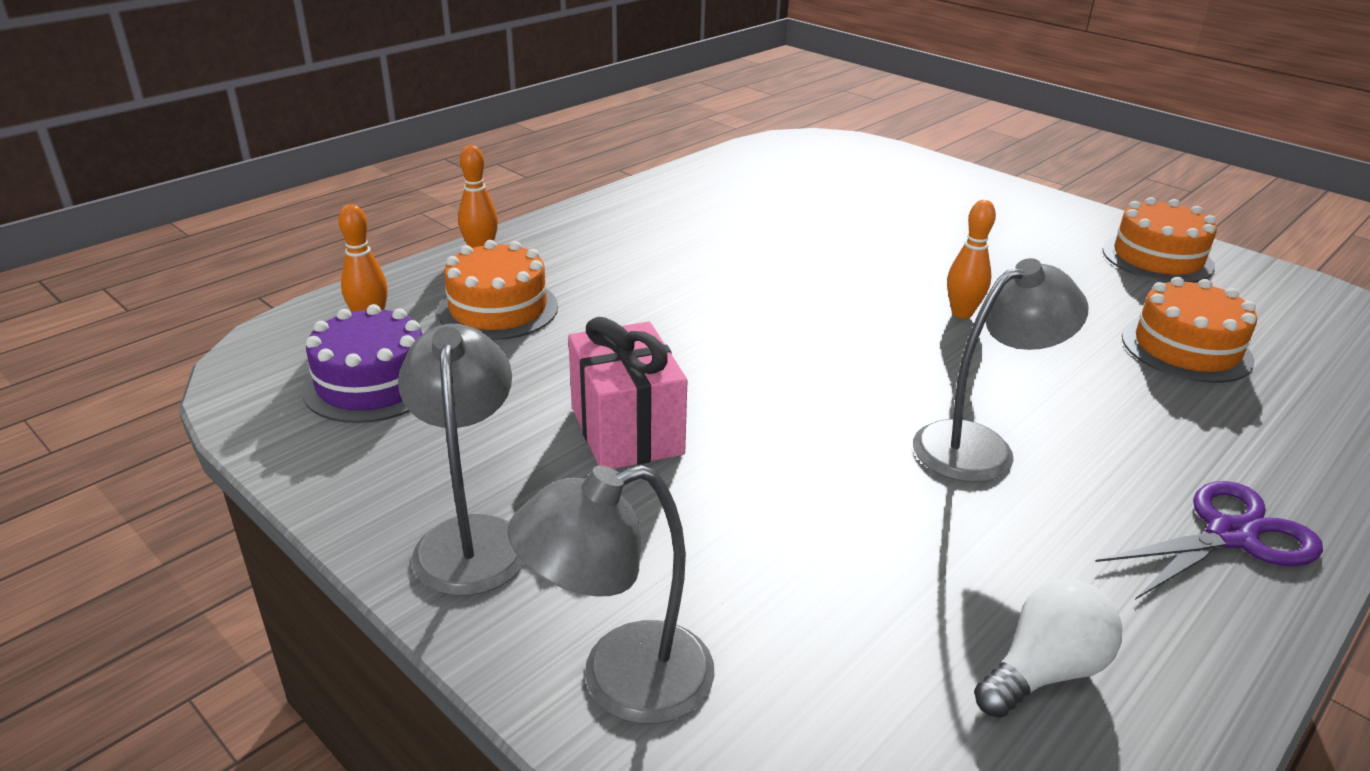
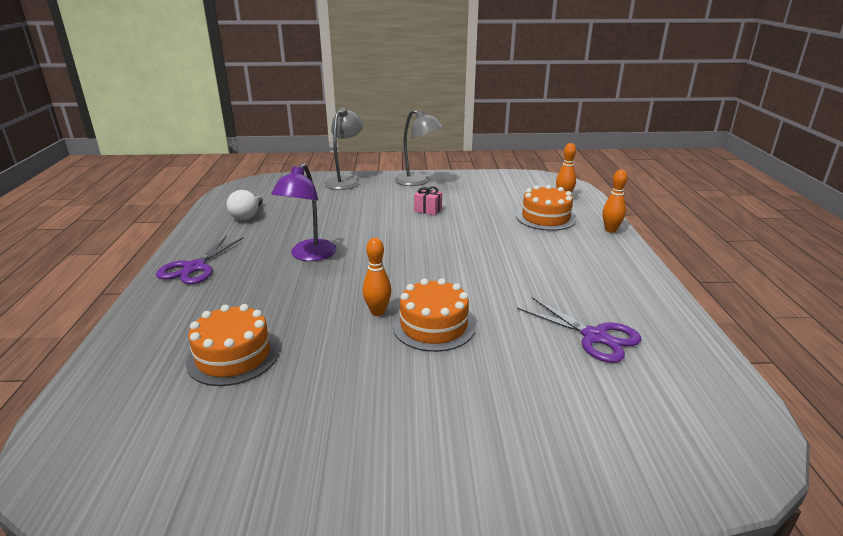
camera: 135 degrees right, 5 degrees down
(372, 383) = (516, 189): purple cake -> none
(626, 430) = (428, 210): pink gift -> pink gift, size x0.52
(775, 203) = (595, 336): none -> purple scissors
(979, 446) = (309, 255): grey lamp -> purple lamp
(1157, 258) = (286, 456): orange cake -> orange cake (434, 326)

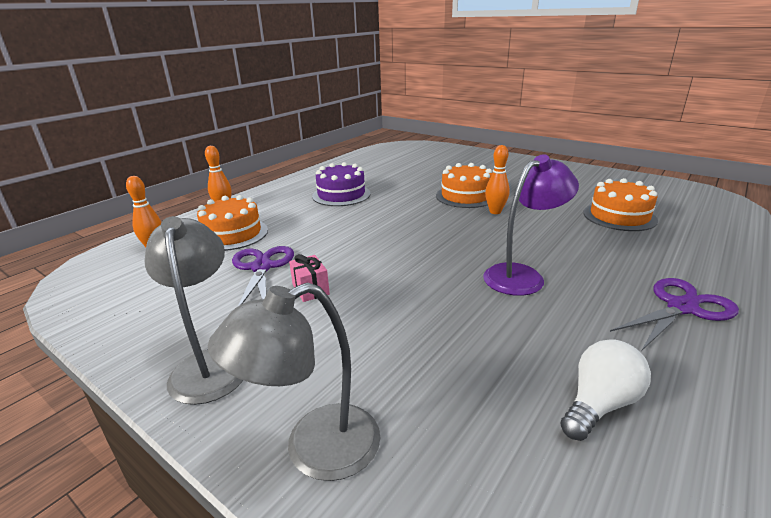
camera: 140 degrees left, 0 degrees up
(559, 278) = (341, 195): none -> purple cake
(595, 336) = (386, 172): purple scissors -> purple scissors (261, 267)

